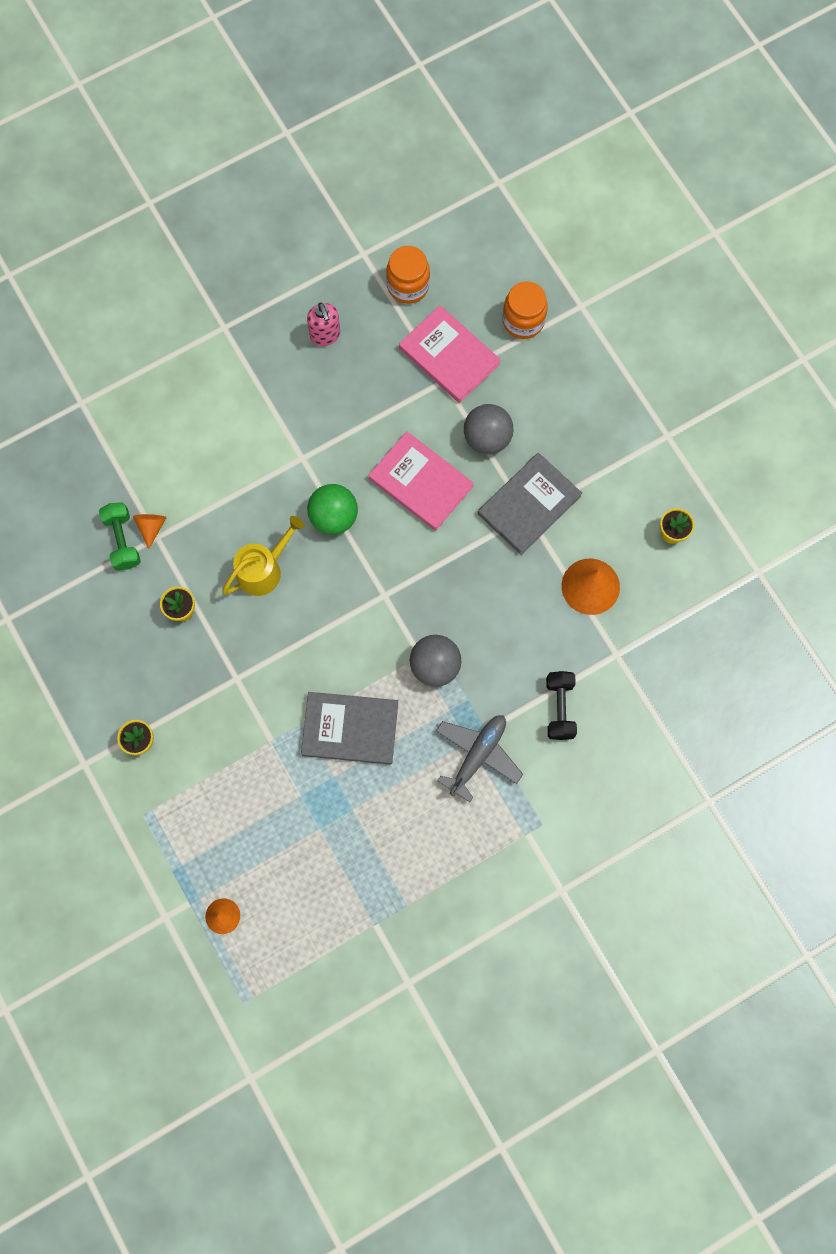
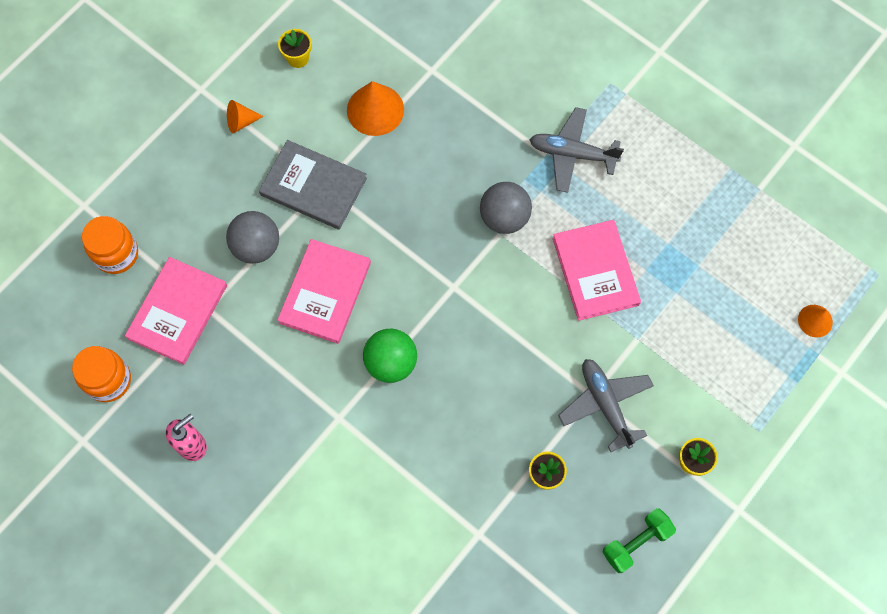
camera: 110 degrees left, 5 degrees down
(123, 540) = (495, 568): green dumbbell -> green dumbbell (636, 542)
(151, 527) = (470, 544): orange cone -> orange cone (241, 122)
(222, 687) = (605, 404): none -> grey plane
(263, 569) = (471, 411): yellow watering can -> none
(350, 729) = (595, 271): grey book -> pink book
(559, 708) = (500, 100): black dumbbell -> none

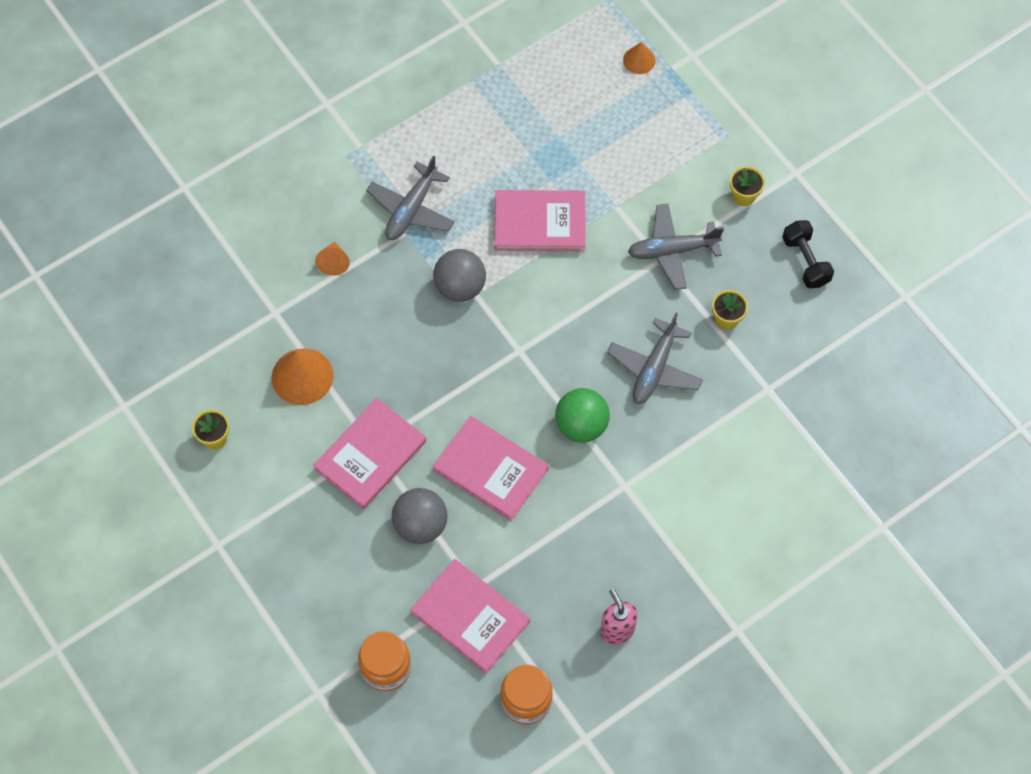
camera: 75 degrees left, 5 degrees down
(241, 122) = (271, 511): orange cone -> orange cone (334, 262)
(313, 186) = (370, 455): grey book -> pink book
(470, 417) = (654, 368): none -> grey plane
(636, 542) = (805, 261): green dumbbell -> black dumbbell

